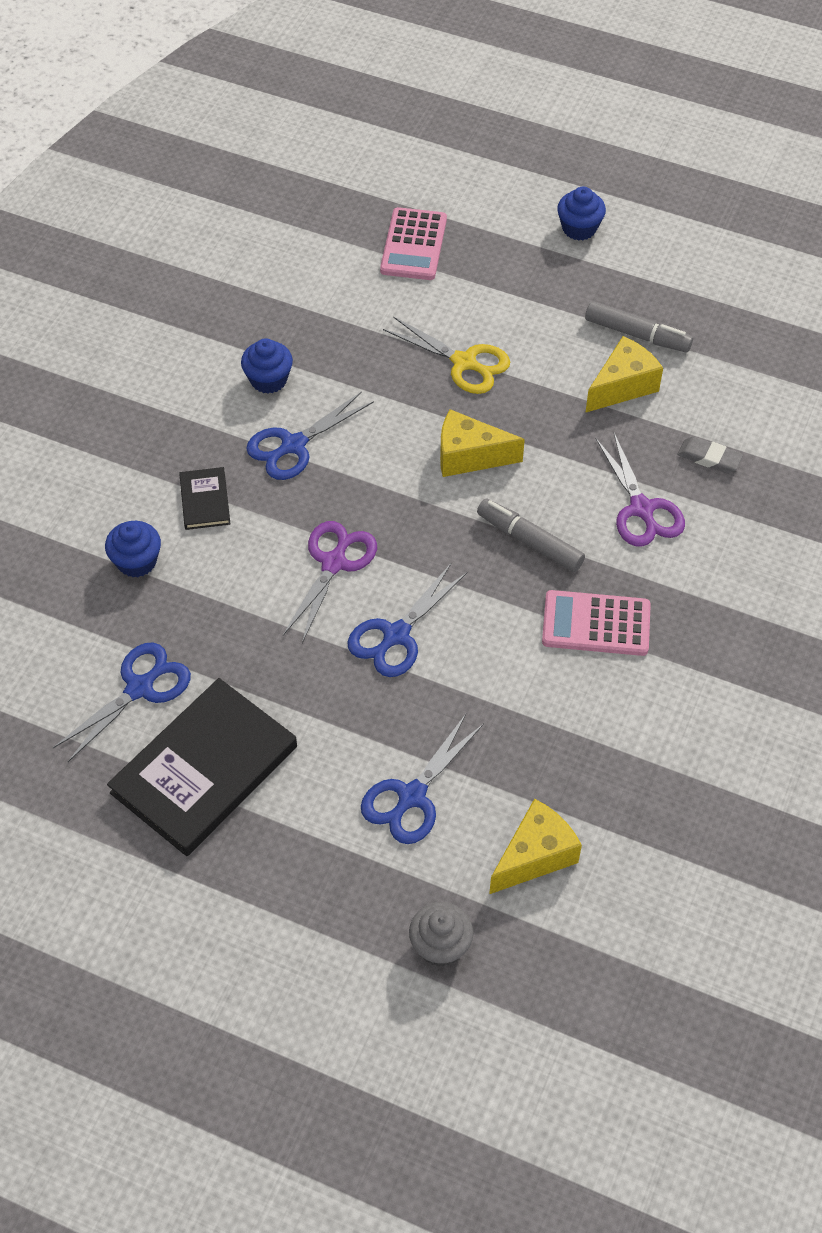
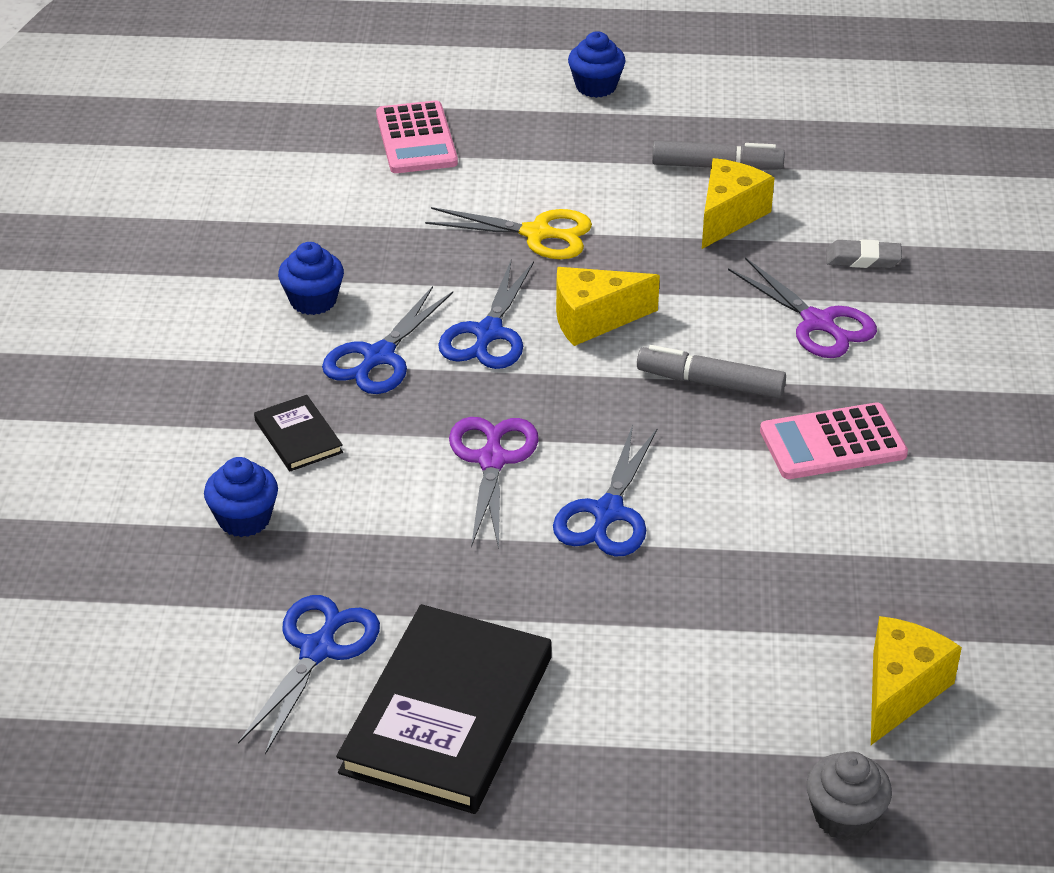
camera: 20 degrees left, 15 degrees down
(412, 796) = (720, 671): blue scissors -> blue scissors (488, 333)

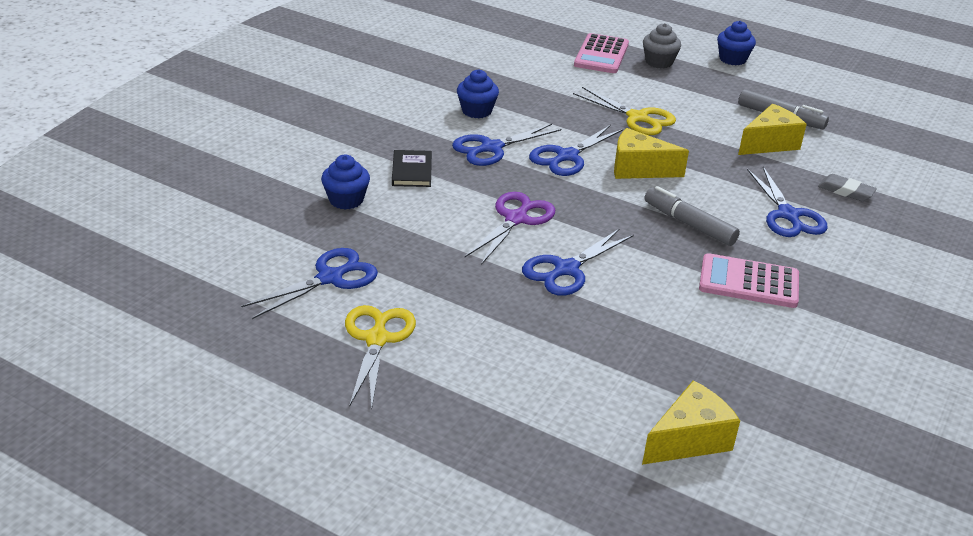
camera: 25 degrees right, 5 degrees down
(448, 714) = (377, 339): black book -> yellow scissors
(818, 323) = (788, 215): purple scissors -> blue scissors
(844, 817) = (589, 500): grey cupcake -> grey cupcake (659, 62)

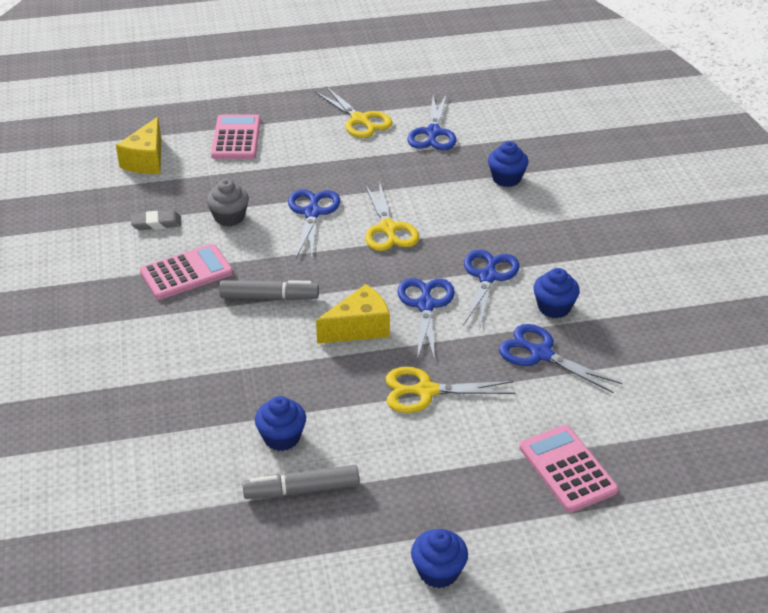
camera: 140 degrees right, 5 degrees up
(412, 171) = (506, 223): black book -> none
(516, 219) = (388, 229): purple scissors -> yellow scissors
(546, 404) = (236, 138): none -> pink calculator
(659, 62) = (502, 501): grey cupcake -> grey cupcake (229, 217)
(769, 143) = (282, 437): yellow cheese -> blue cupcake
(788, 215) = (202, 354): blue scissors -> blue scissors (541, 354)
(846, 191) = (170, 416): grey eraser -> grey eraser (156, 223)

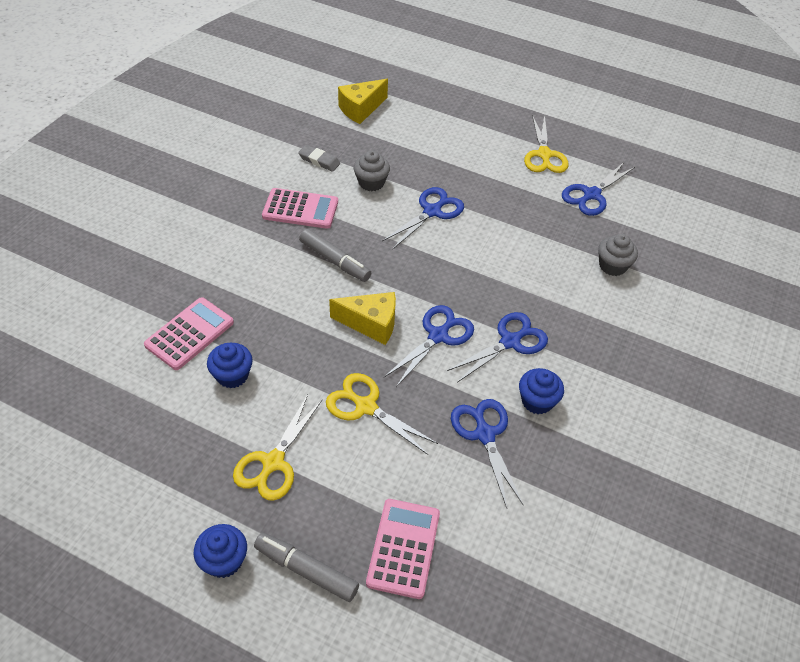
camera: 35 degrees right, 10 degrees up
(236, 138) = (438, 123): pink calculator -> pink calculator (189, 334)
(301, 490) = (203, 425): grey marker -> grey marker (306, 570)
(388, 229) = (474, 256): yellow scissors -> yellow scissors (273, 462)
(506, 178) = (612, 266): blue cupcake -> grey cupcake

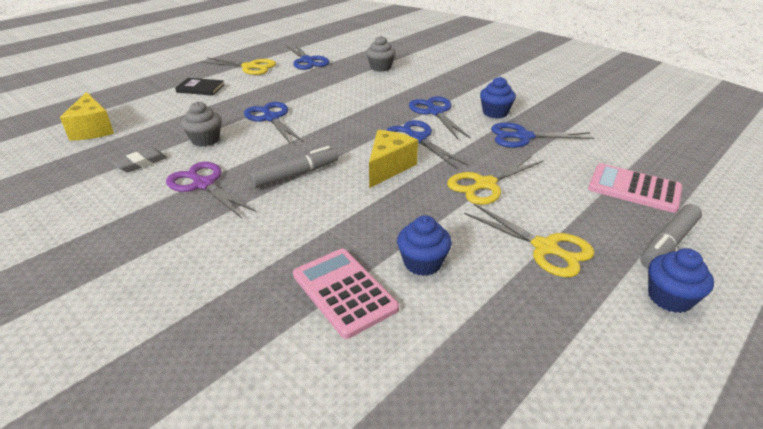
camera: 70 degrees left, 15 degrees down
(300, 209) = (203, 184): pink calculator -> purple scissors
(471, 139) = (200, 88): none -> black book

